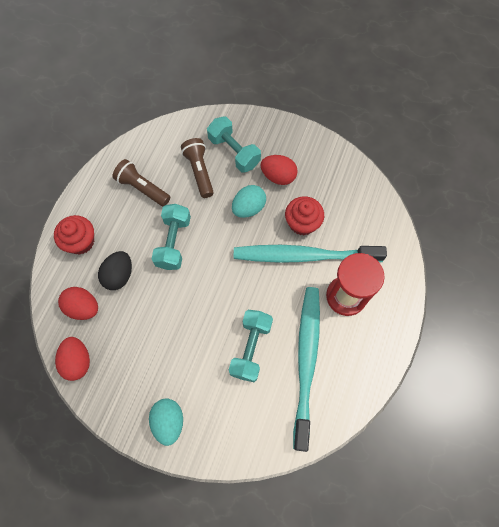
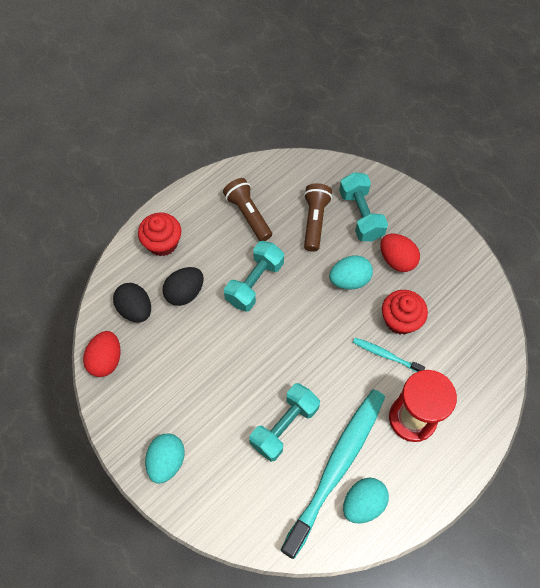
camera: 25 degrees right, 5 degrees down
(83, 307) = (135, 309): red egg -> black egg
(303, 256) = (385, 355): turquoise toothbrush -> turquoise toothbrush, size x0.43
(339, 380) = (363, 503): none -> turquoise egg

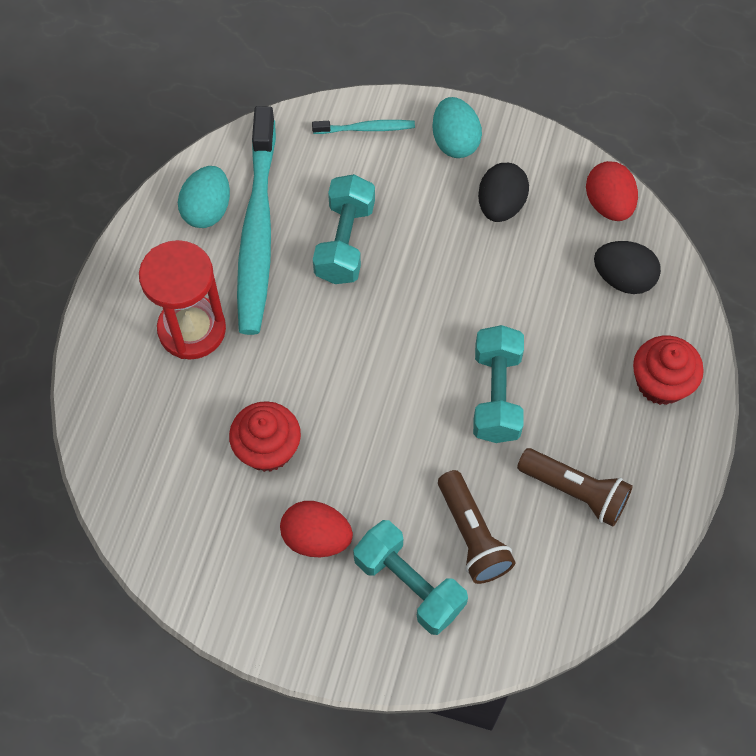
camera: 150 degrees right, 0 degrees up
(185, 293) = (578, 332): black egg -> black egg (500, 205)
(349, 280) = (369, 469): turquoise egg -> none
(385, 355) = (264, 390): turquoise toothbrush -> turquoise toothbrush (366, 128)

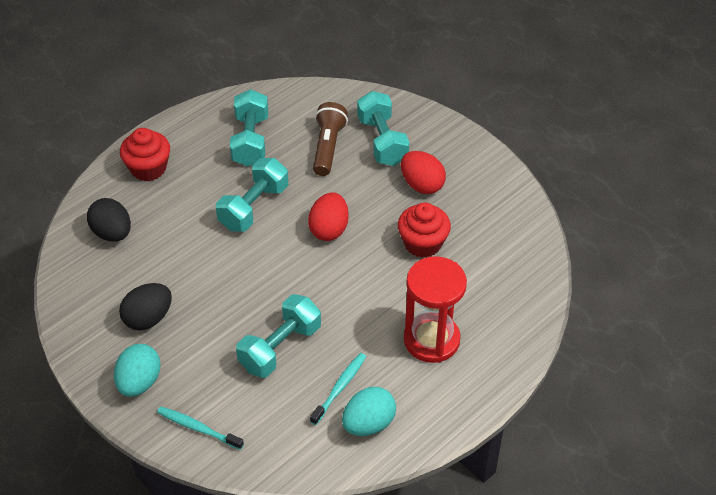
camera: 150 degrees left, 15 degrees down
(257, 231) = (340, 388): turquoise toothbrush -> turquoise toothbrush, size x0.43
(575, 492) = (250, 140): brown flashlight -> turquoise dumbbell
(608, 204) = (74, 282): red egg -> red egg (329, 229)

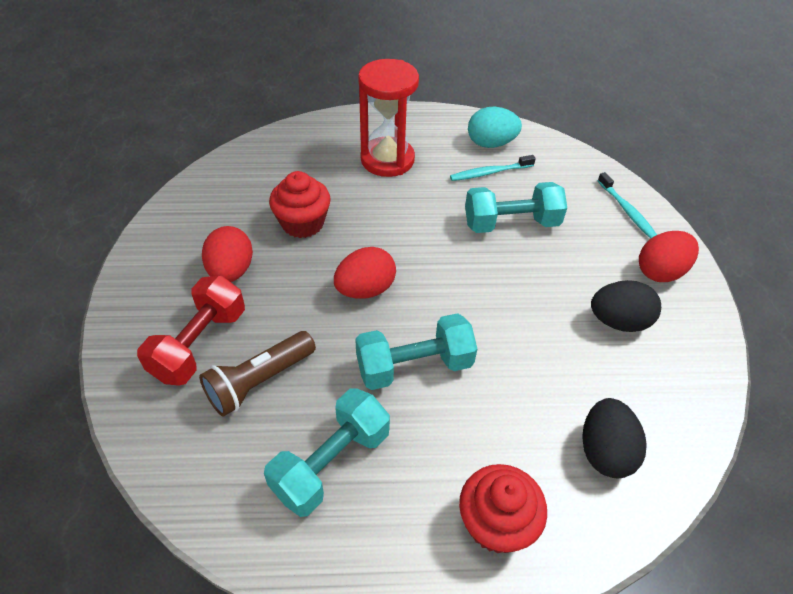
camera: 140 degrees left, 0 degrees up
(139, 382) = (660, 271): turquoise egg -> red egg
(382, 141) = (199, 344): turquoise dumbbell -> red dumbbell

